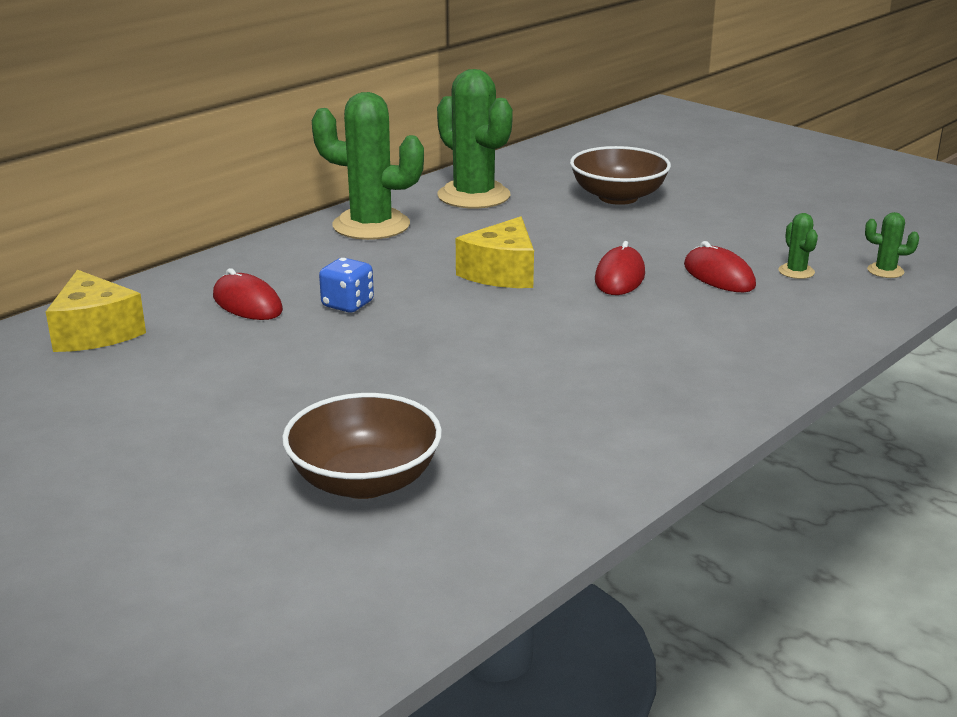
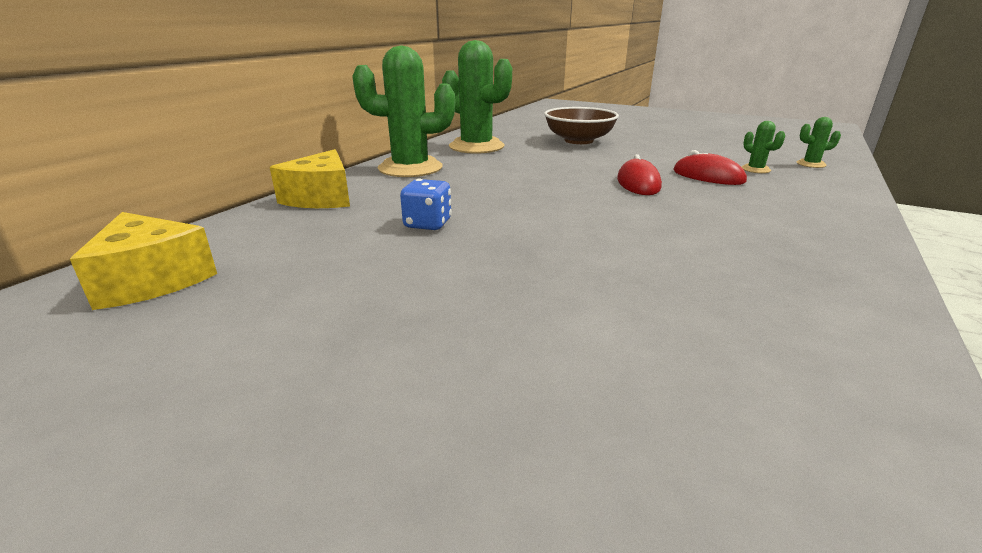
camera: 15 degrees left, 0 degrees up
(247, 303) = (326, 233): red mouse -> none
(364, 481) = (603, 441): brown bowl -> none
(502, 273) = (544, 189): yellow cheese -> yellow cheese (321, 198)

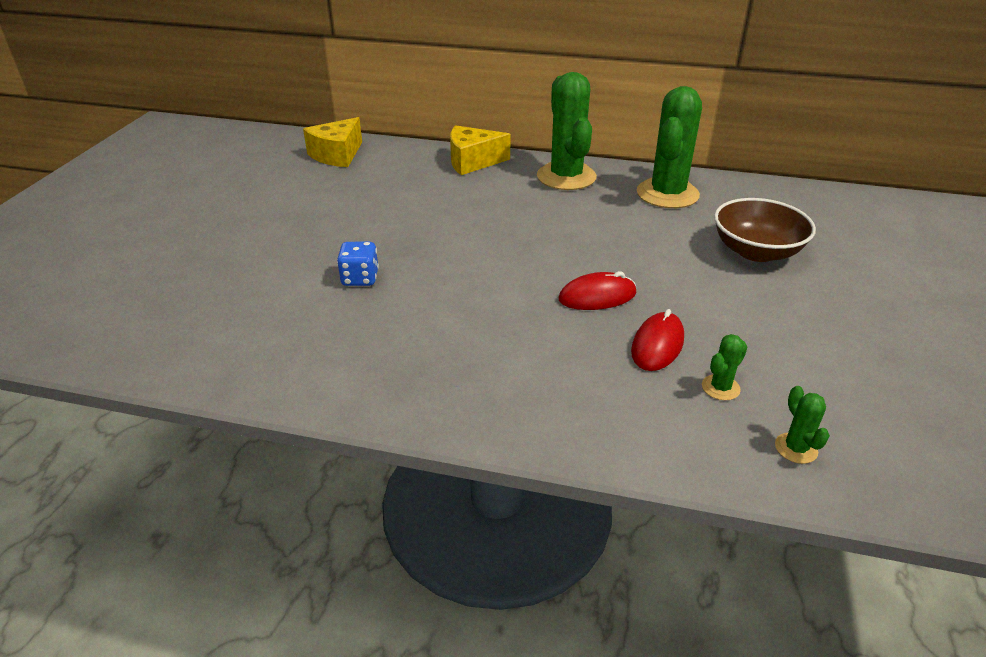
camera: 75 degrees right, 10 degrees up
(428, 224) = (439, 209): blue dice -> blue dice (360, 278)

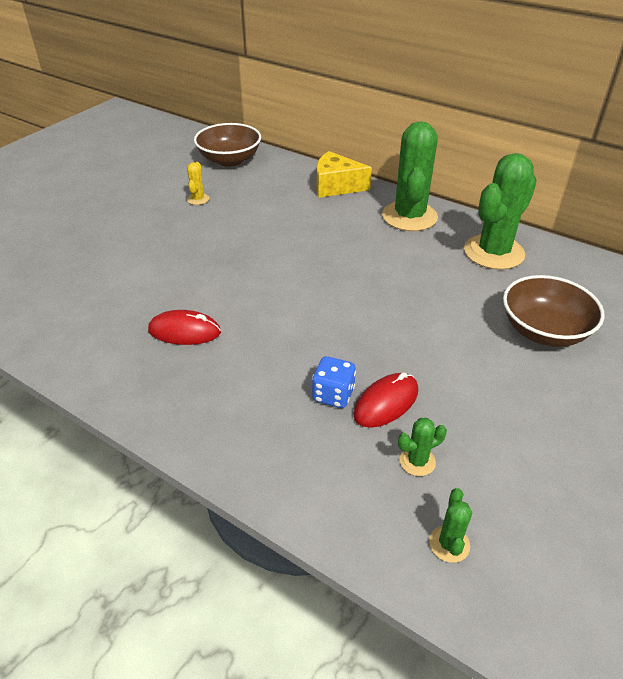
camera: 20 degrees right, 5 degrees up
(327, 199) = (198, 199): none -> yellow cactus
(337, 155) = (229, 160): yellow cheese -> brown bowl
(360, 278) = (179, 277): blue dice -> blue dice (333, 395)
(597, 296) = (362, 341): red mouse -> red mouse (184, 331)

